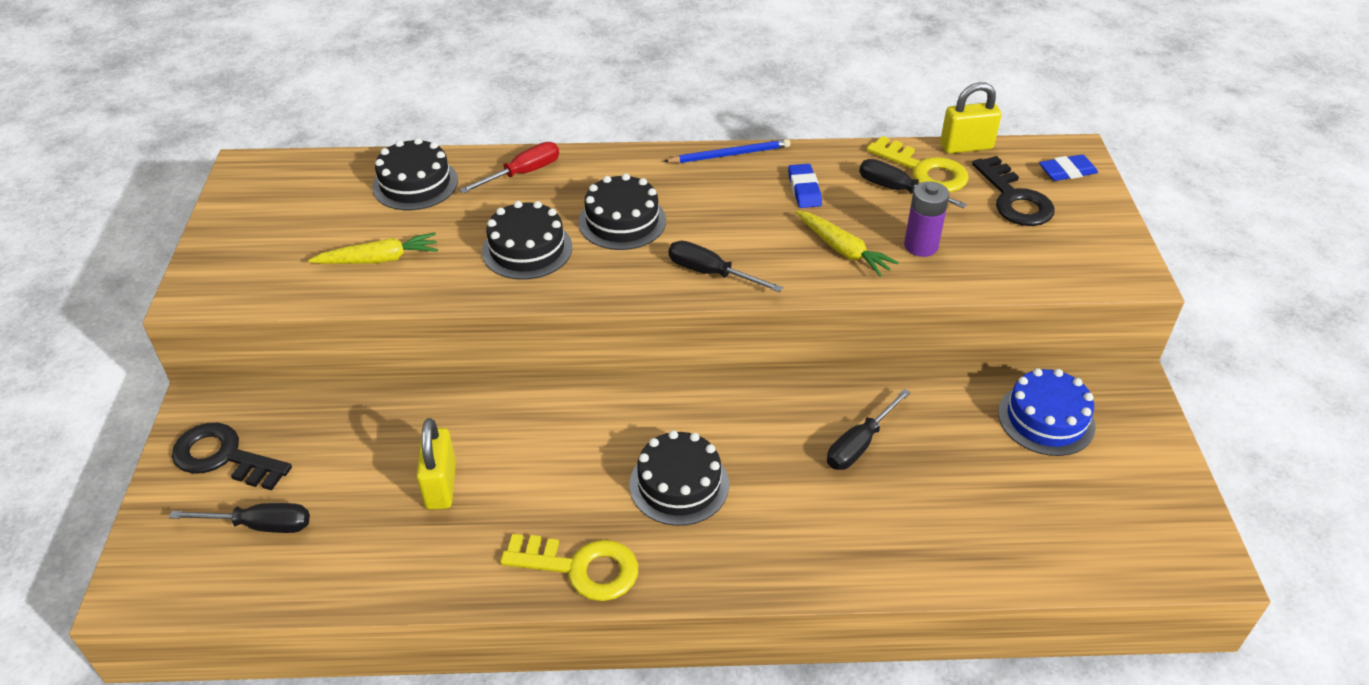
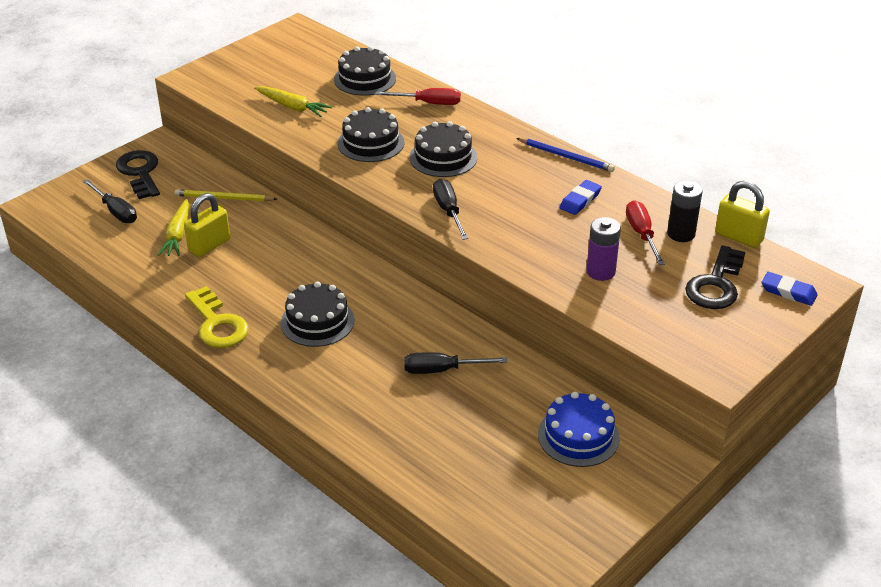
camera: 45 degrees right, 5 degrees down
(377, 420) = (223, 198): none -> yellow pencil
(842, 250) = (547, 245): yellow carrot -> yellow carrot (178, 234)
(897, 190) = (641, 234): black screwdriver -> red screwdriver
(924, 170) = (681, 234): yellow key -> black battery

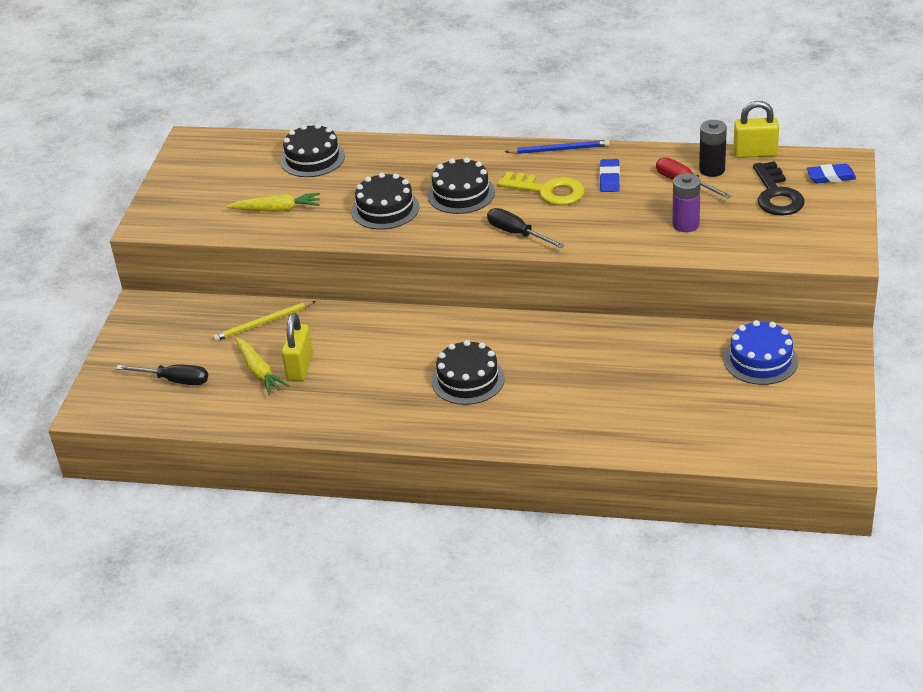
camera: 30 degrees left, 0 degrees up
(140, 172) = (155, 338): black key -> none
(217, 324) = (386, 423): yellow key -> yellow key (548, 191)
(428, 103) = (394, 155): red screwdriver -> none
(442, 370) = (609, 365): black screwdriver -> none

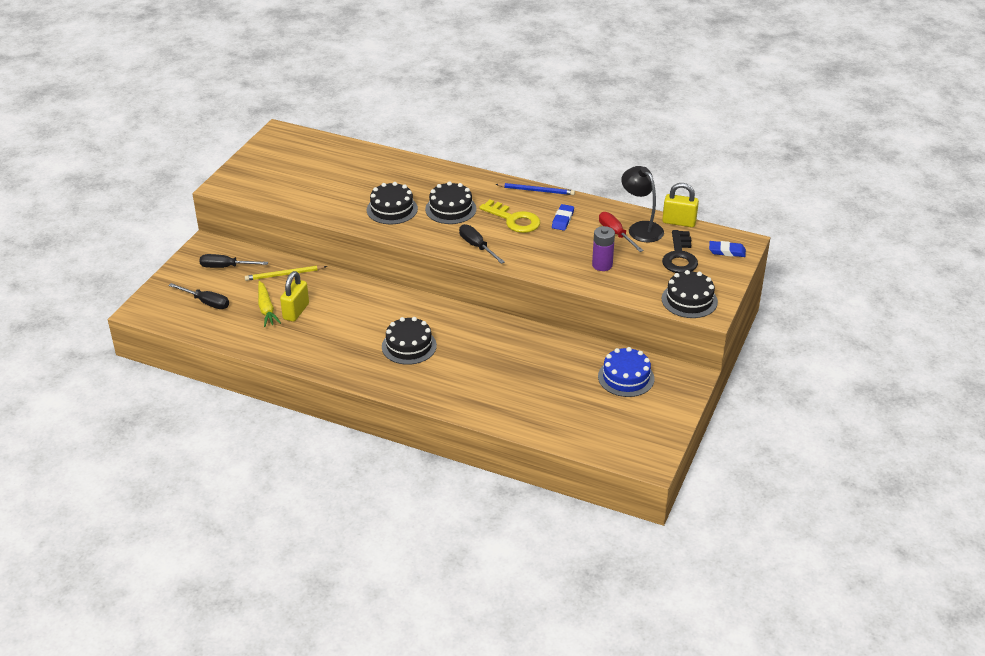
camera: 10 degrees right, 0 degrees up
(181, 329) = (226, 267): none -> black screwdriver
(277, 209) = (316, 194): yellow carrot -> none
(312, 158) = (357, 162): black cake -> black cake (689, 300)
(712, 170) = (641, 228): black battery -> black lamp

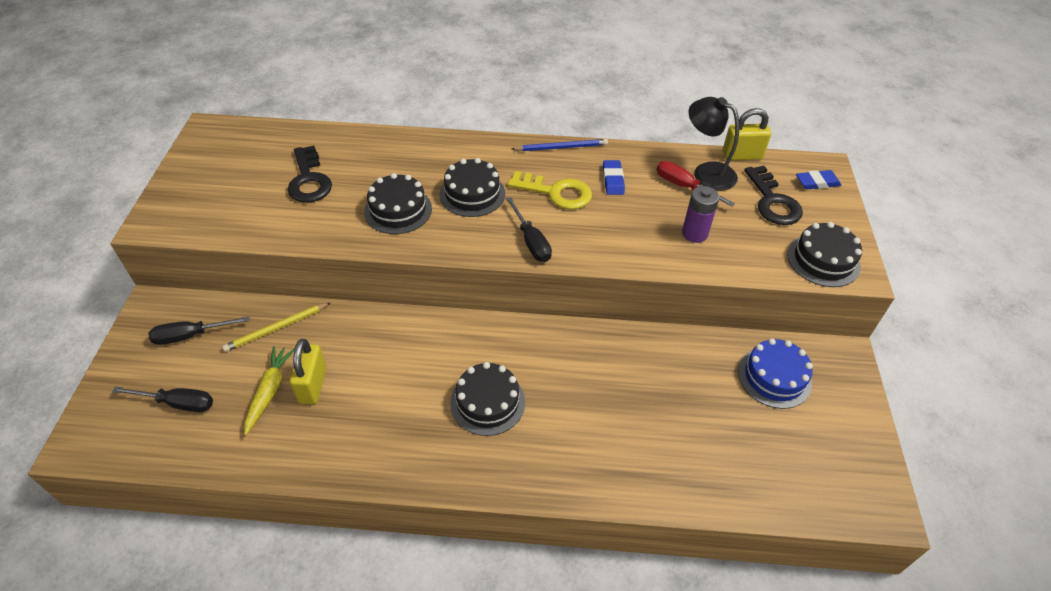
camera: 20 degrees left, 10 degrees up
(266, 309) = (269, 391): yellow carrot -> yellow carrot turned 135 degrees counterclockwise
(337, 178) = (309, 180): none -> black key
(477, 246) = (531, 241): black screwdriver -> black screwdriver turned 150 degrees counterclockwise

